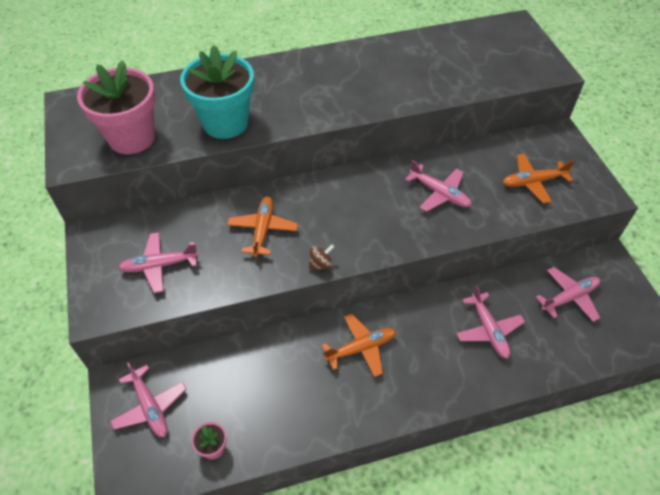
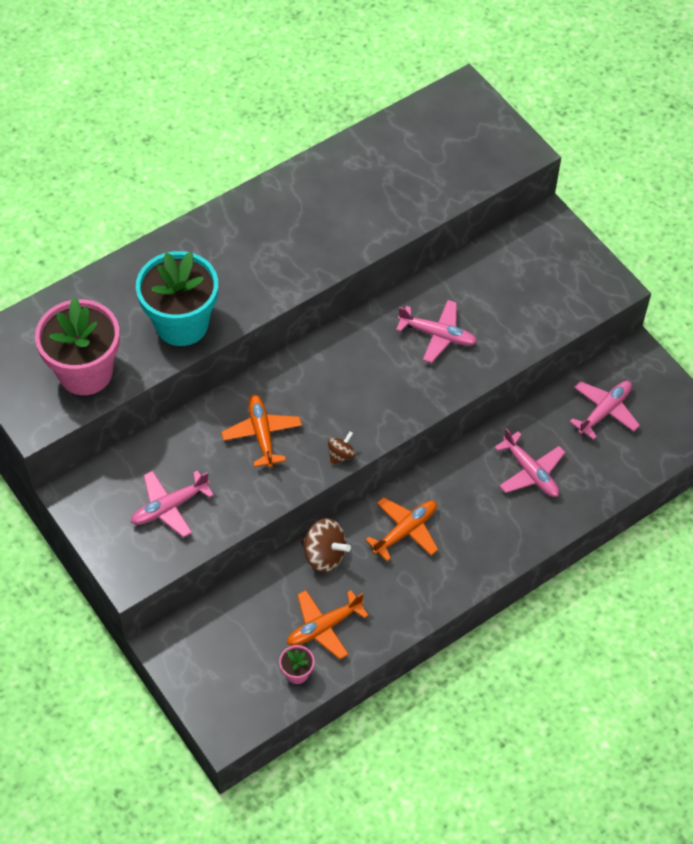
camera: 20 degrees left, 5 degrees up
(150, 407) = (213, 655): pink plane -> none
(283, 347) = (324, 555): none -> brown spinning top
(533, 182) = (534, 292): orange plane -> orange plane (324, 627)

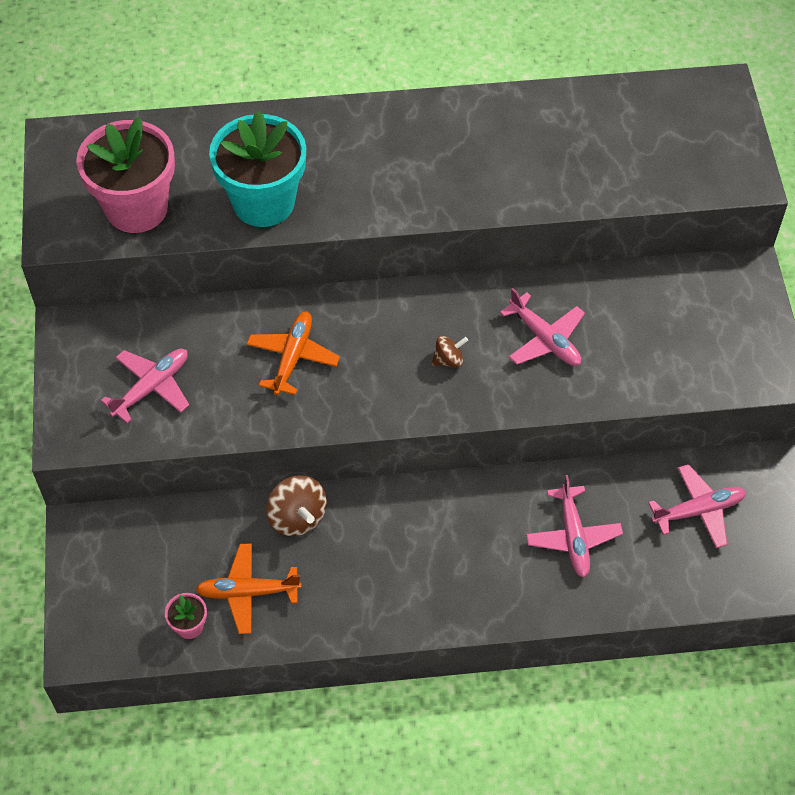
camera: 30 degrees right, 0 degrees up
(169, 507) = (152, 387): pink plane -> pink plane turned 135 degrees clockwise
(341, 455) = (359, 417): brown spinning top -> brown spinning top (448, 360)
(405, 531) = (397, 534): orange plane -> none

